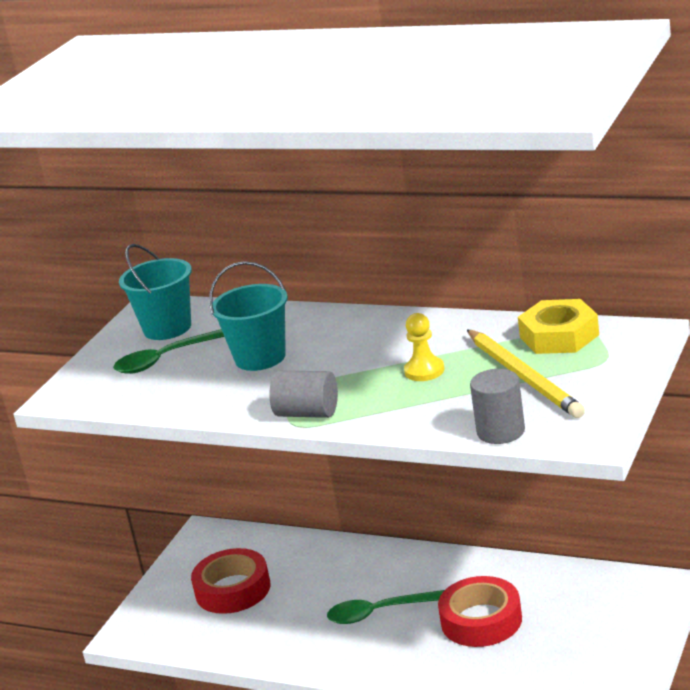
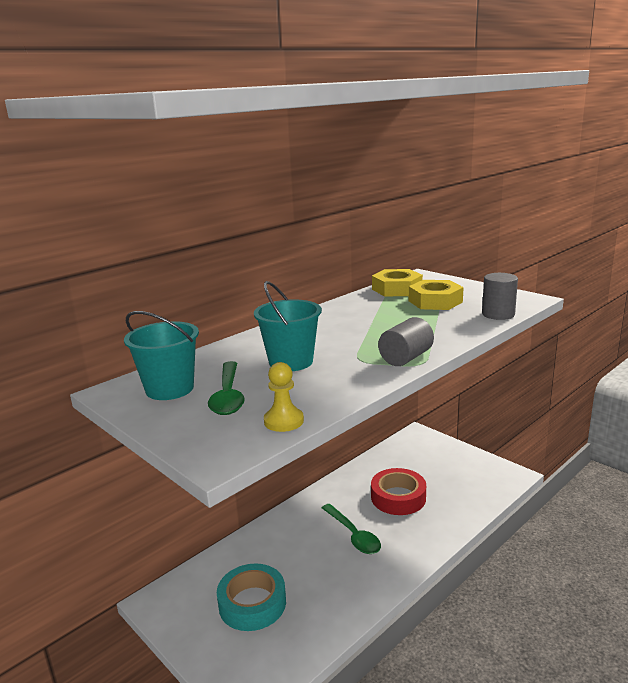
camera: 70 degrees left, 5 degrees down
(233, 589) = (252, 603): red tape -> turquoise tape
(380, 612) = (353, 535): green spoon -> green spoon turned 45 degrees counterclockwise
(424, 371) = (392, 320): yellow pawn -> yellow pawn (283, 421)
(523, 376) = (435, 301): yellow pencil -> yellow nut

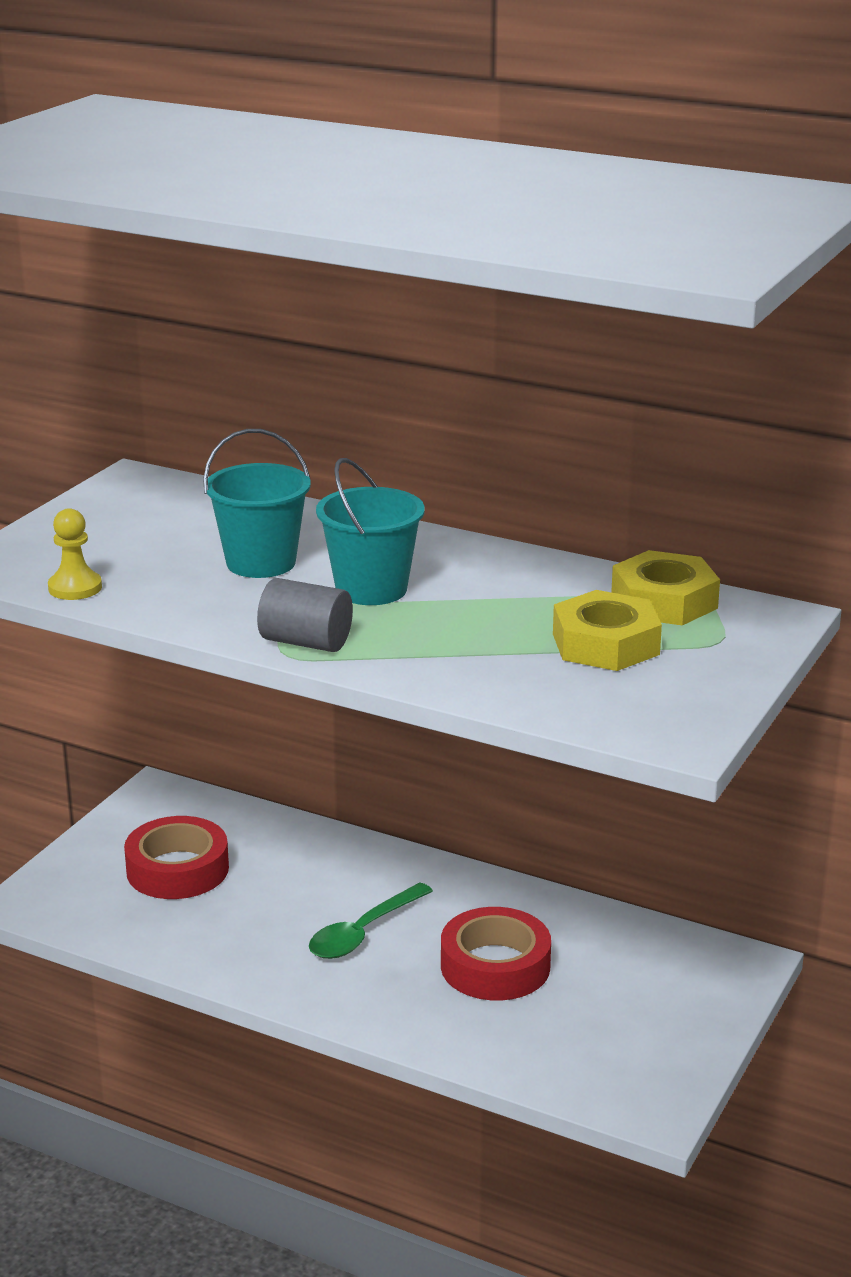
camera: 70 degrees right, 5 degrees up
(169, 389) = (148, 506): turquoise bucket -> turquoise bucket (371, 589)
(228, 396) = (137, 543): green spoon -> none
(252, 603) = (177, 869): turquoise tape -> red tape
(498, 314) = (560, 709): grey cylinder -> none

